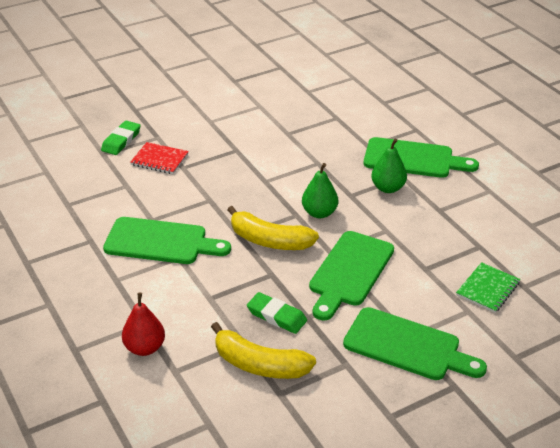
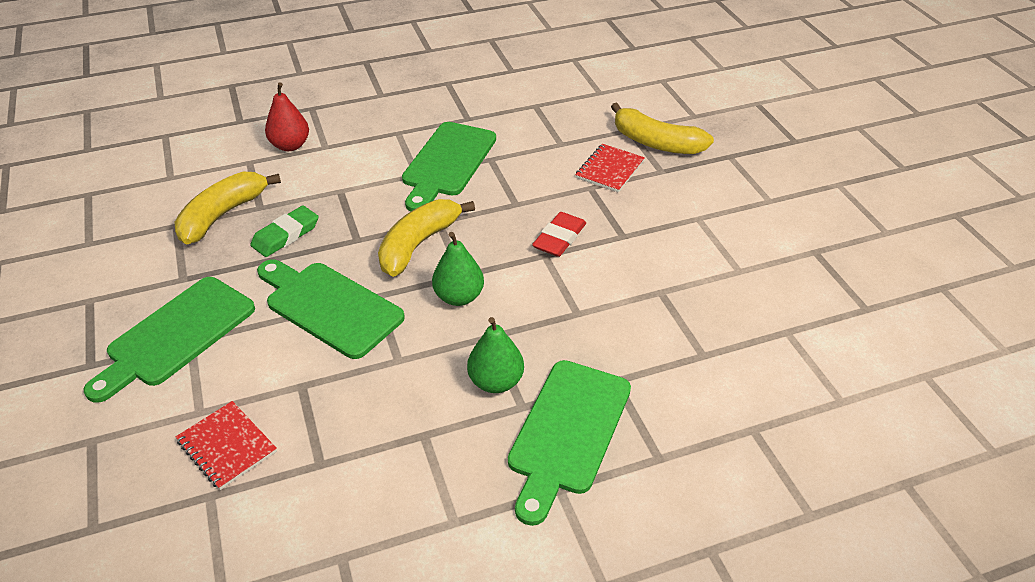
camera: 100 degrees right, 5 degrees up
(121, 141) = (656, 143): green eraser -> yellow banana
(245, 176) = (559, 238): none -> red eraser
(487, 289) = (227, 446): green notebook -> red notebook

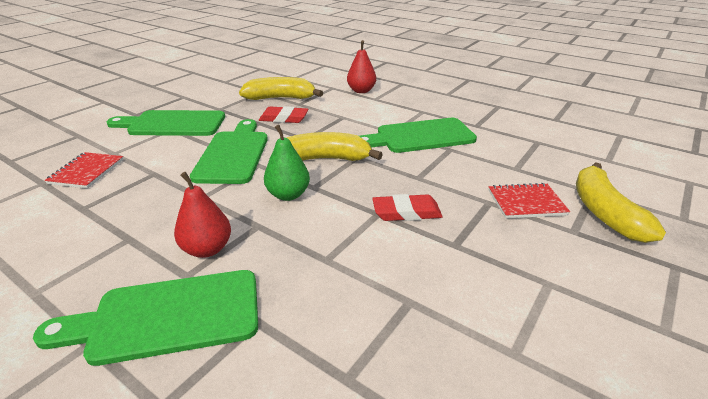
camera: 55 degrees right, 10 degrees down
(286, 235) = (284, 118): green eraser -> red eraser
(496, 382) = (207, 249): green pear -> red pear

